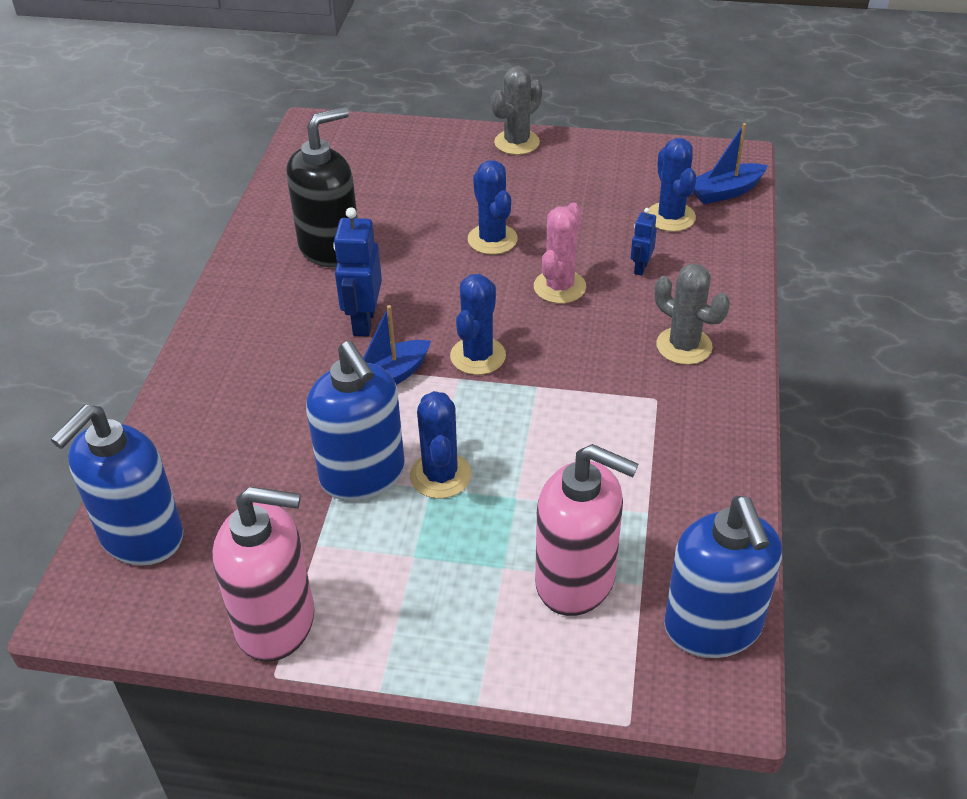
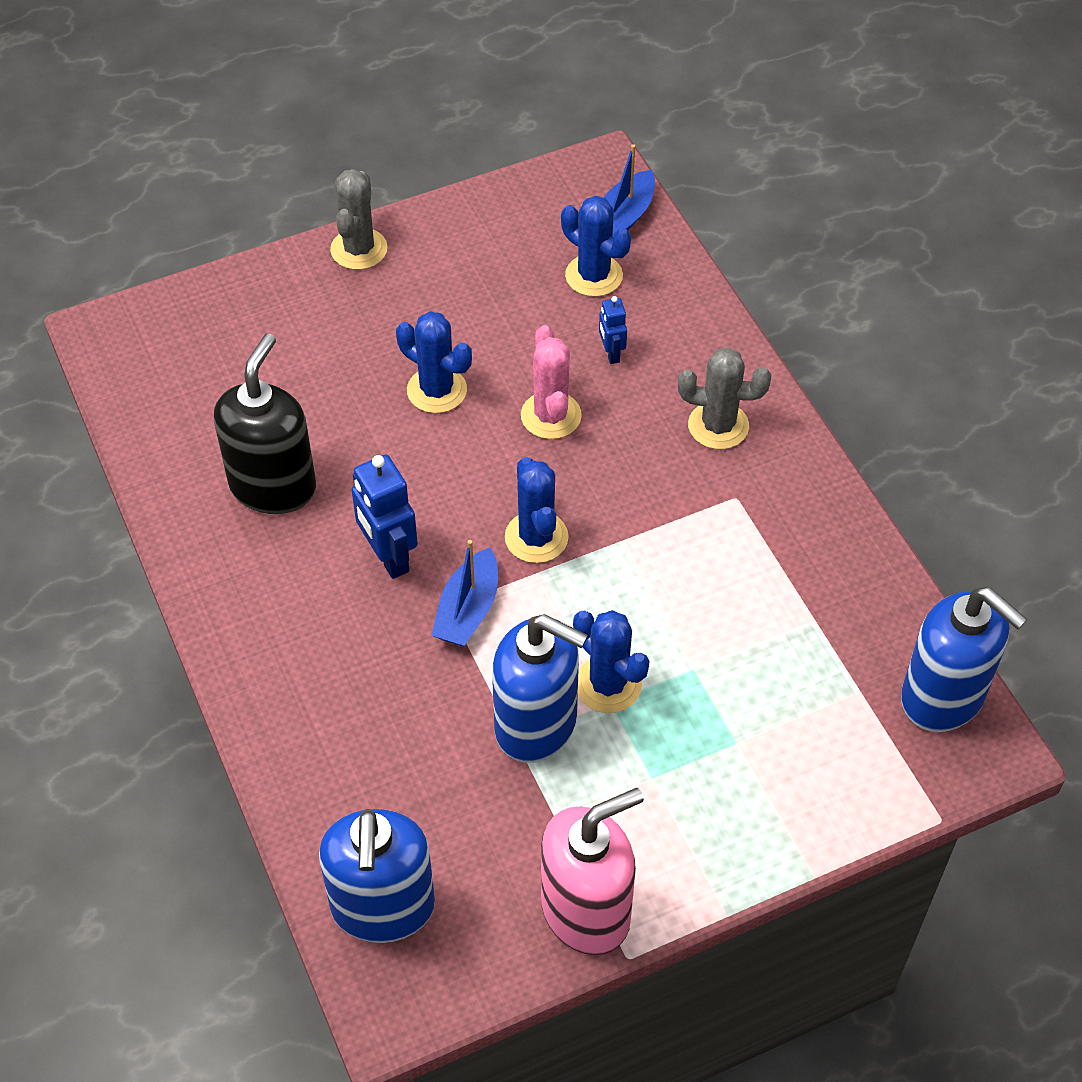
camera: 35 degrees left, 10 degrees up
(576, 580) = (806, 719): pink soap dispenser -> none

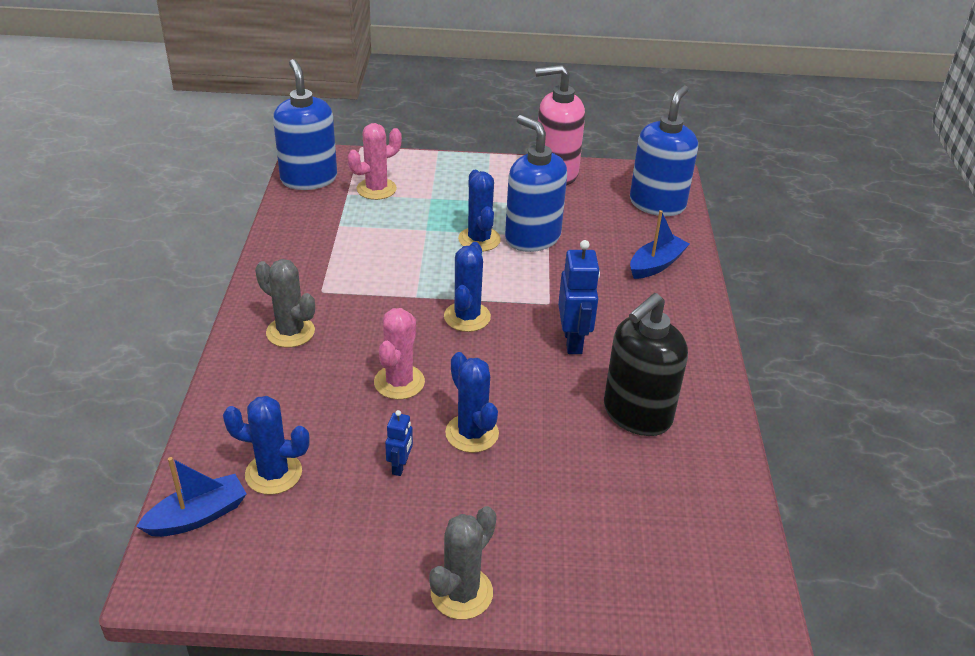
camera: 155 degrees left, 15 degrees down
(468, 610) = (538, 297): blue boat -> blue boat (656, 264)
(594, 276) = (273, 473): blue cactus -> blue cactus turned 60 degrees counterclockwise
(611, 353) = (317, 406): blue robot -> blue robot (400, 466)
(829, 723) = (376, 189): none -> pink cactus

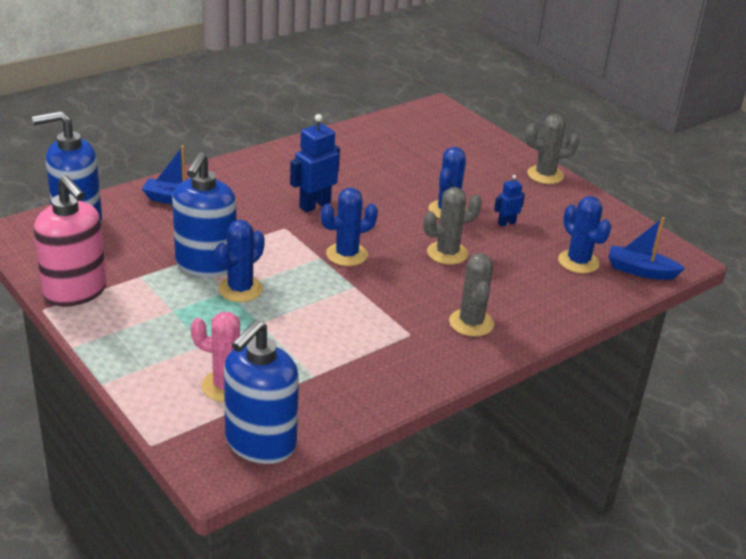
camera: 130 degrees left, 5 degrees down
(399, 382) = (447, 253): pink cactus -> grey cactus
(636, 414) = (352, 165): black soap dispenser -> none

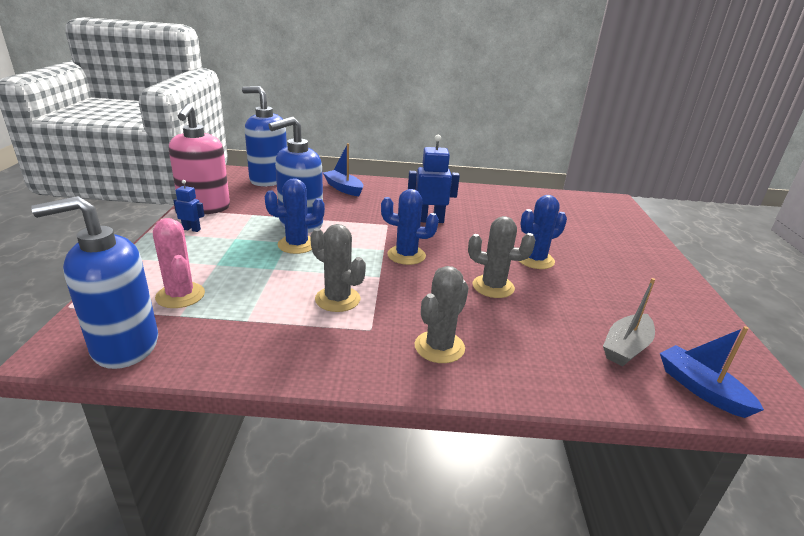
camera: 40 degrees right, 5 degrees down
(506, 223) = (582, 288): blue robot -> blue robot (191, 229)
(545, 175) = (668, 269): grey cactus -> grey cactus (337, 299)
(578, 262) = (626, 347): blue cactus -> grey boat

